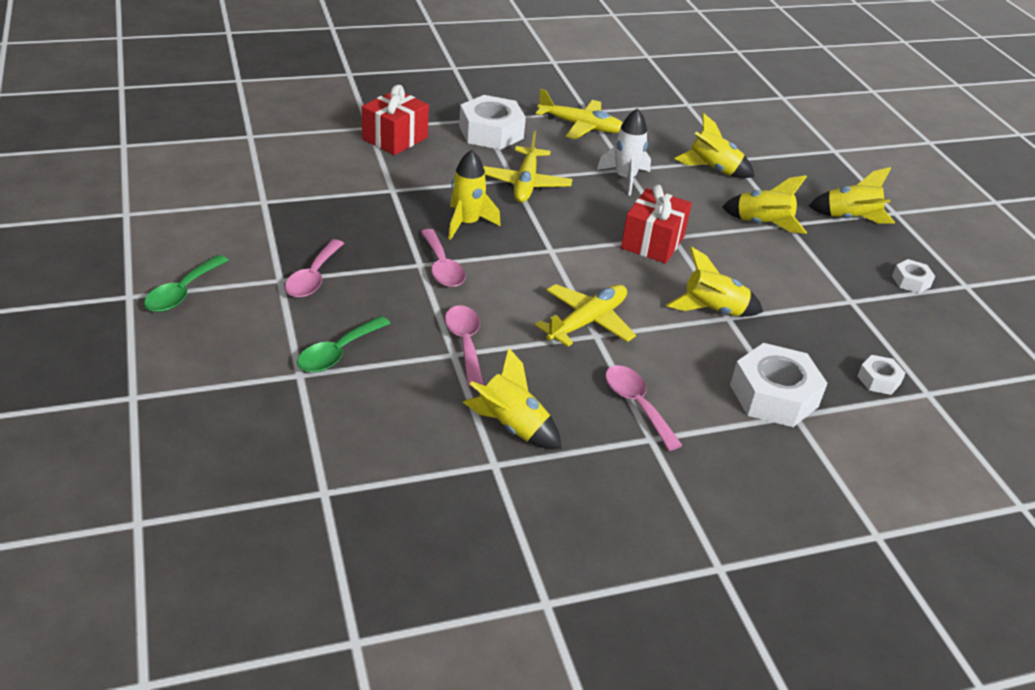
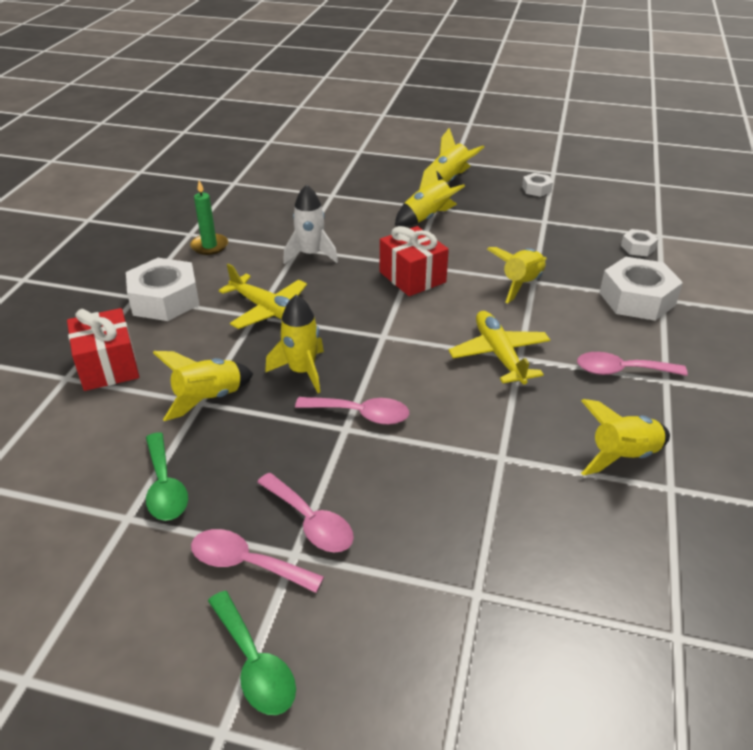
camera: 55 degrees left, 0 degrees up
(338, 353) = (456, 546): green spoon -> green spoon (165, 487)
(465, 343) = (489, 442): pink spoon -> pink spoon (246, 563)
(580, 126) = (209, 246): yellow plane -> green candle
(713, 169) = (337, 209): yellow rocket -> yellow rocket (208, 398)

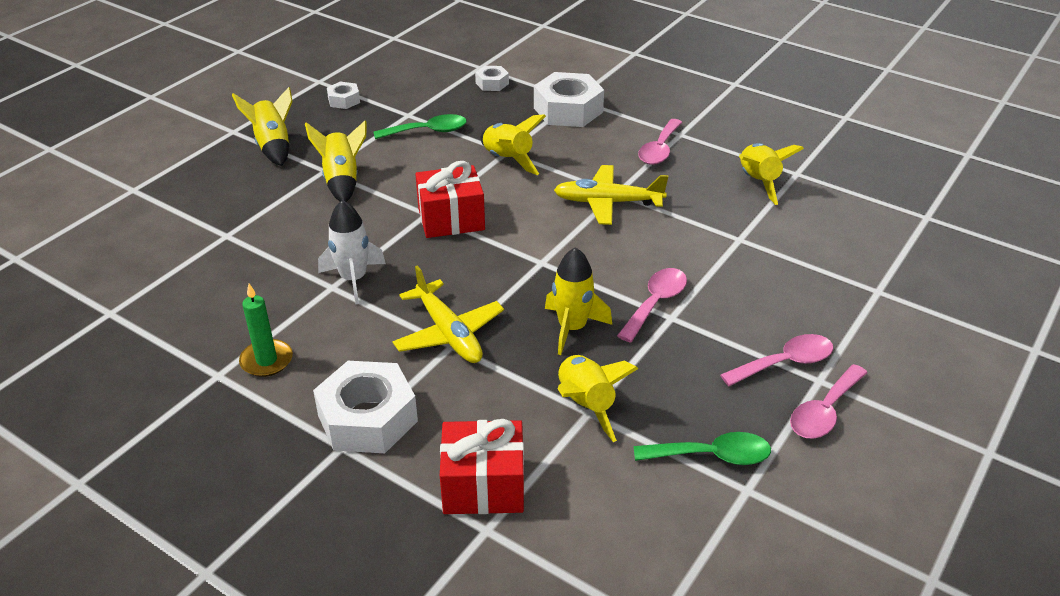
camera: 70 degrees left, 0 degrees up
(254, 664) = (929, 423): green spoon -> green spoon (428, 131)
(268, 310) = (448, 333): yellow plane -> yellow plane turned 90 degrees clockwise

